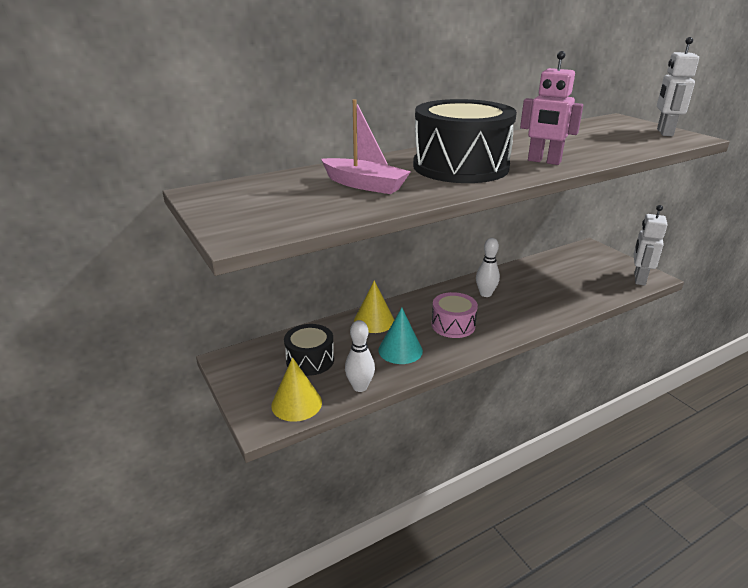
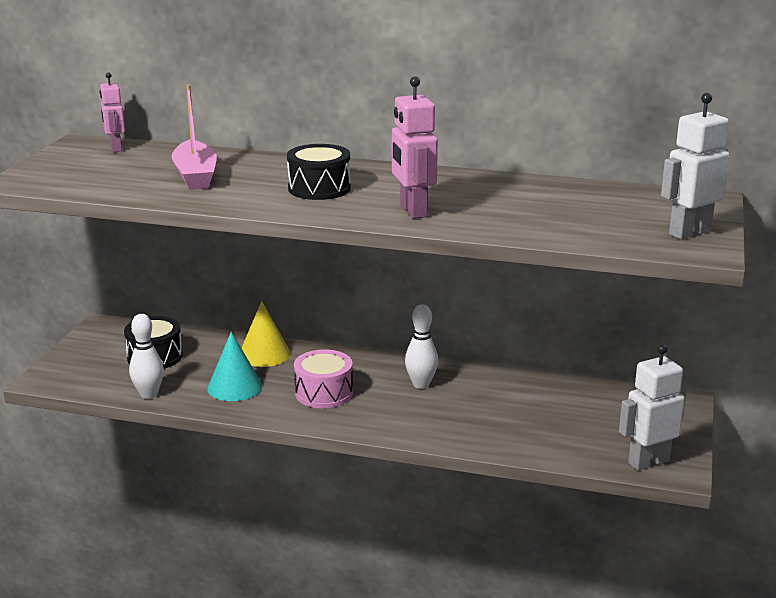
camera: 45 degrees right, 5 degrees down
(244, 187) = (116, 148): none -> pink robot
(296, 403) = (87, 380): yellow cone -> none
(460, 167) = (319, 188): black drum -> black drum, size x0.53

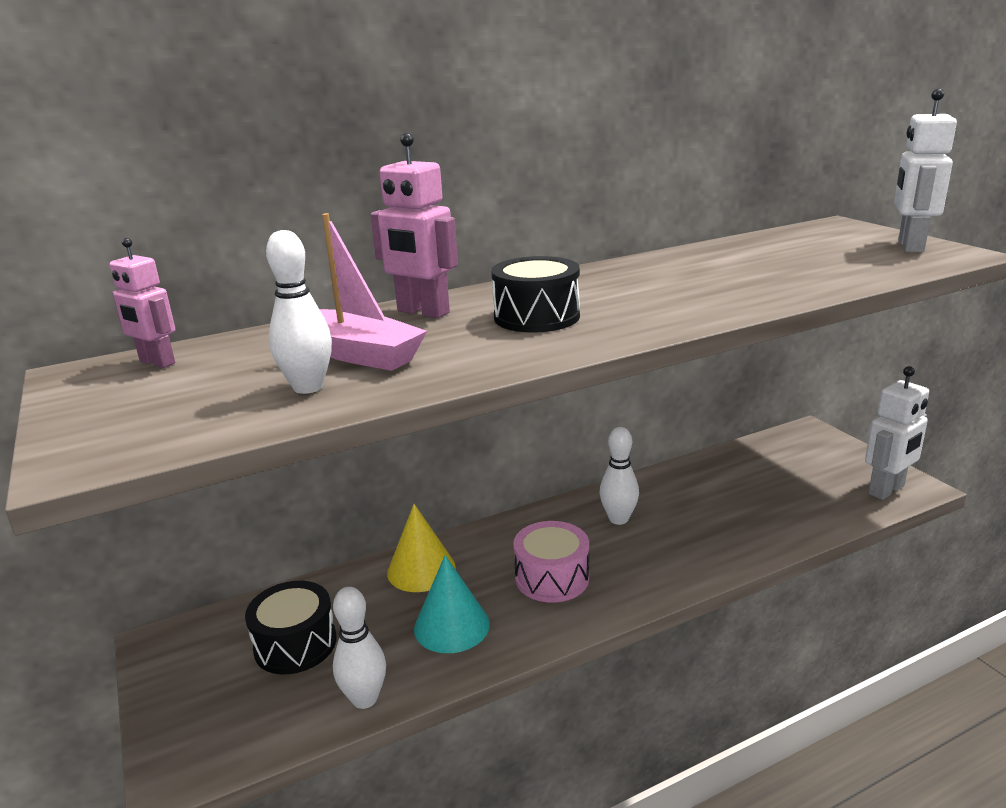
camera: 40 degrees left, 0 degrees up
(142, 184) = (308, 387): none -> white bowling pin
(412, 211) = (683, 304): pink robot -> pink robot (422, 312)
(648, 462) = (887, 490): white robot -> white robot turned 150 degrees counterclockwise

